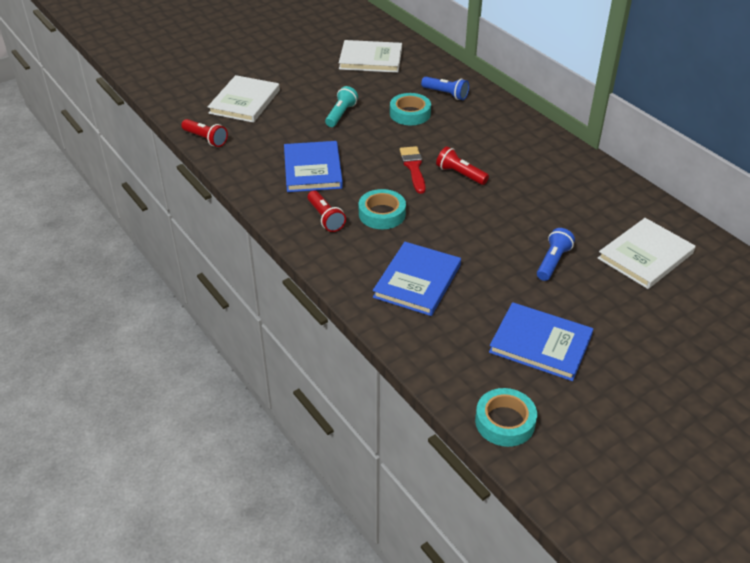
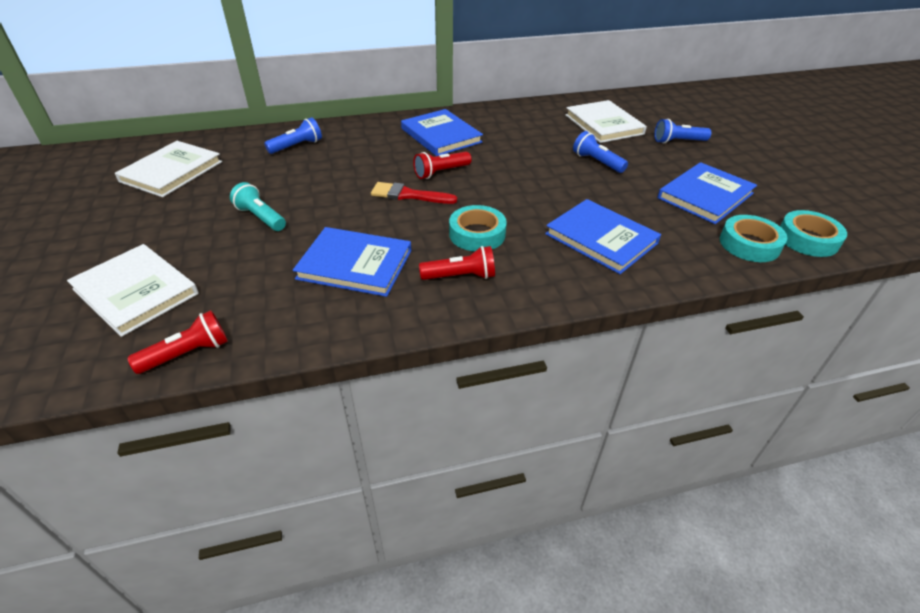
camera: 70 degrees left, 0 degrees up
(410, 114) = (309, 174): turquoise tape -> turquoise tape (749, 244)
(526, 158) = (441, 135): none -> blue book
(652, 317) = (678, 141): none -> blue flashlight

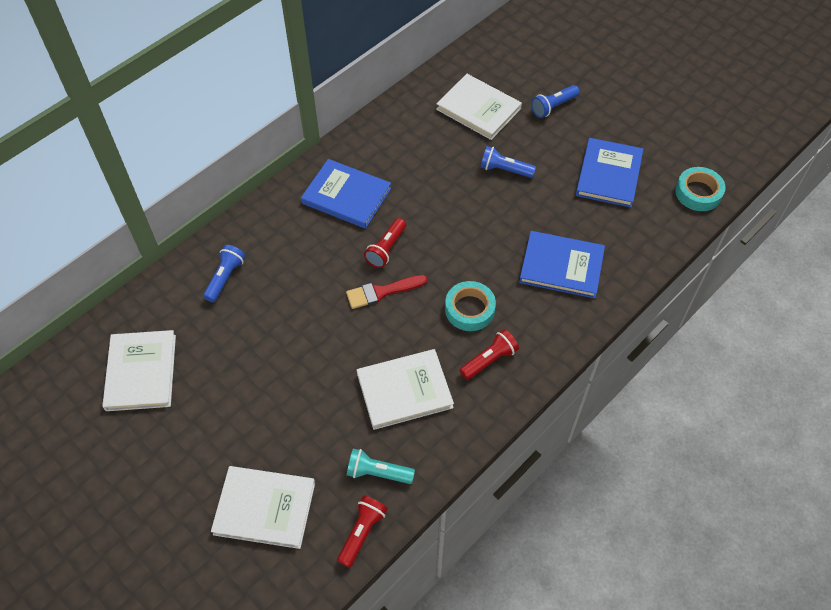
camera: 30 degrees left, 15 degrees up
(260, 217) = (283, 383): turquoise flashlight -> turquoise flashlight (377, 473)
(355, 264) = (404, 391): blue book -> white book
(749, 244) = (663, 219): turquoise tape -> none

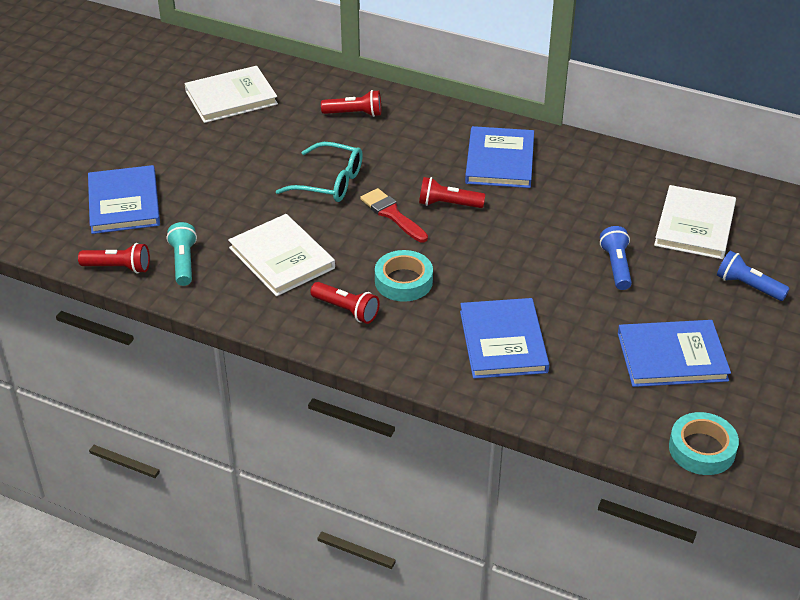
camera: 70 degrees right, 15 degrees down
(225, 278) = (354, 114): blue flashlight -> red flashlight
(264, 508) = (124, 203): white book -> blue book
(316, 325) = (329, 182): none -> turquoise glasses

